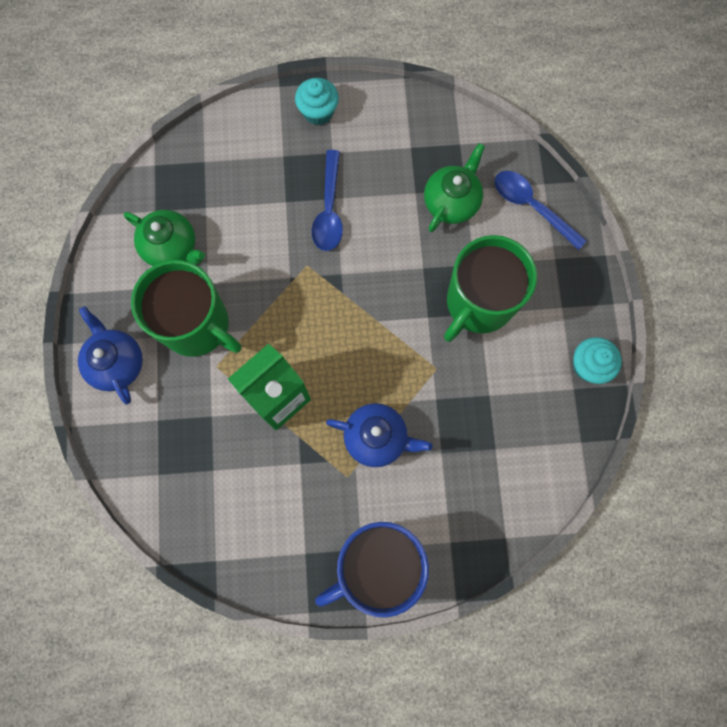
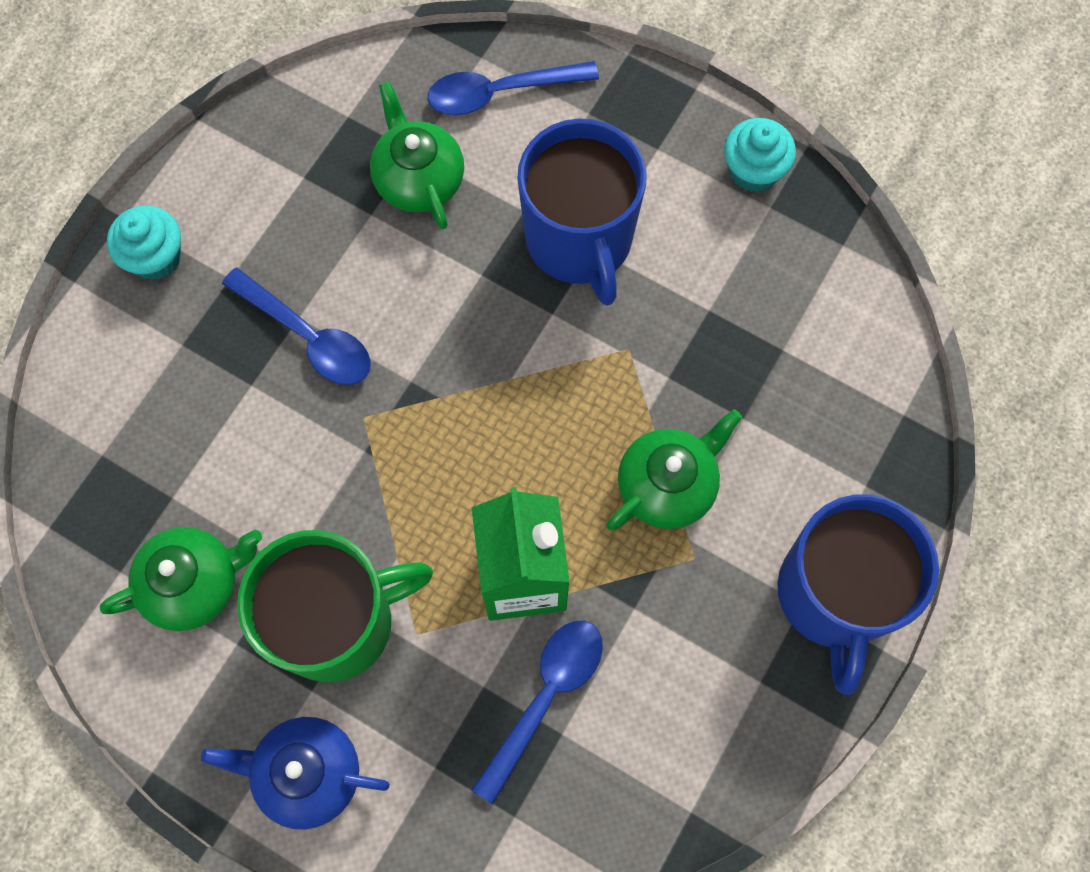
camera: 55 degrees left, 5 degrees down
(225, 450) = (545, 697): none -> blue spoon
(377, 437) = (668, 485): blue teapot -> green teapot
(478, 303) = (579, 240): green mug -> blue mug

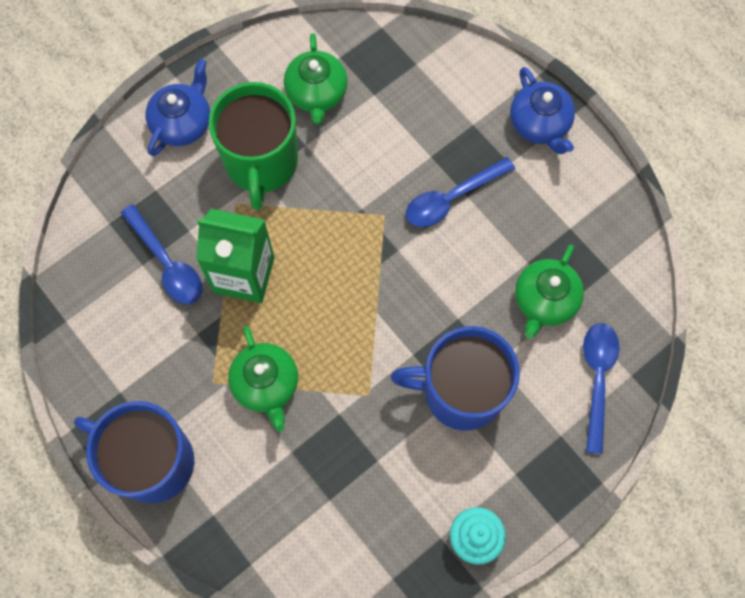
camera: 110 degrees right, 0 degrees up
(156, 257) = (540, 124): turquoise cupcake -> blue teapot
(418, 179) = (544, 301): green teapot -> green teapot turned 120 degrees clockwise

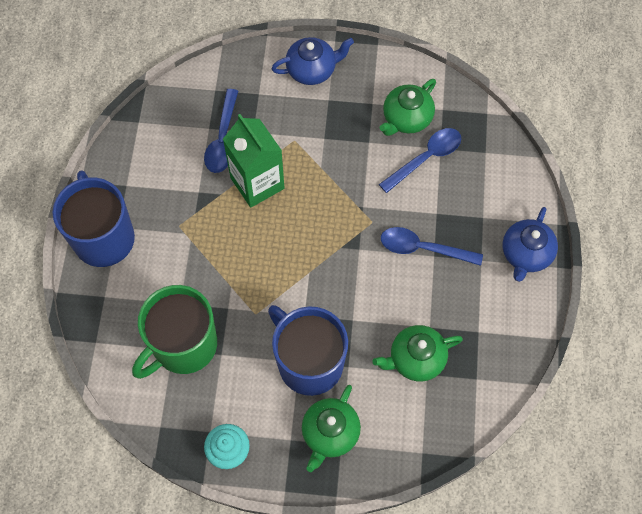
camera: 45 degrees right, 5 degrees down
(261, 163) = (332, 130): green mug -> green mug (183, 345)
(266, 384) = (205, 254): green teapot -> green teapot (330, 433)
(597, 379) = (398, 434): blue spoon -> blue spoon (425, 158)

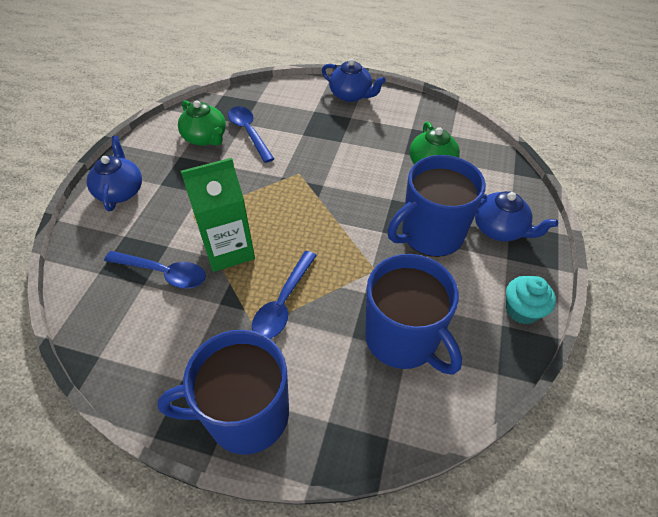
camera: 80 degrees left, 15 degrees down
(183, 345) = (403, 339): green mug -> blue mug
(330, 433) = (500, 229): green teapot -> blue teapot
(423, 248) = (332, 146): blue spoon -> blue spoon (283, 302)

